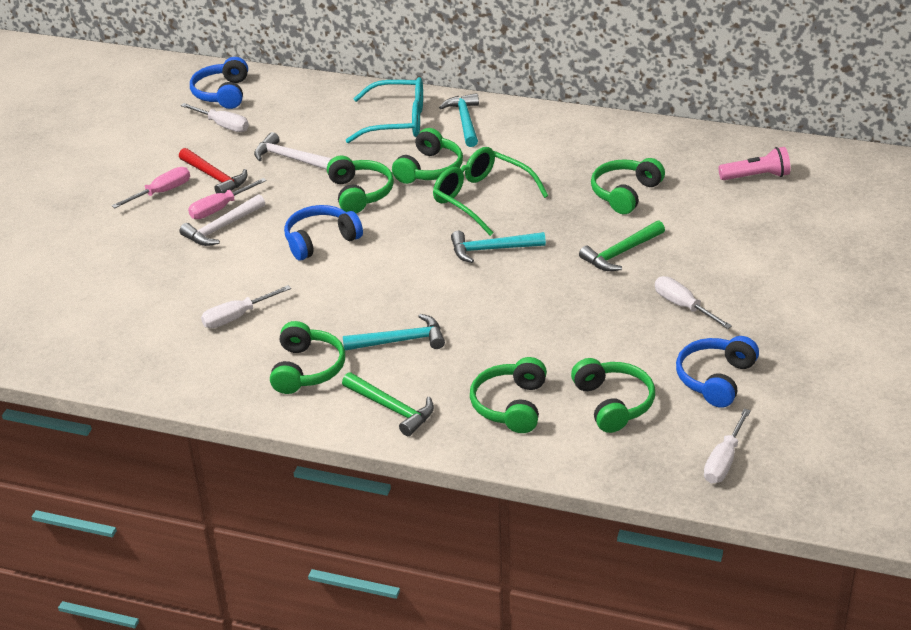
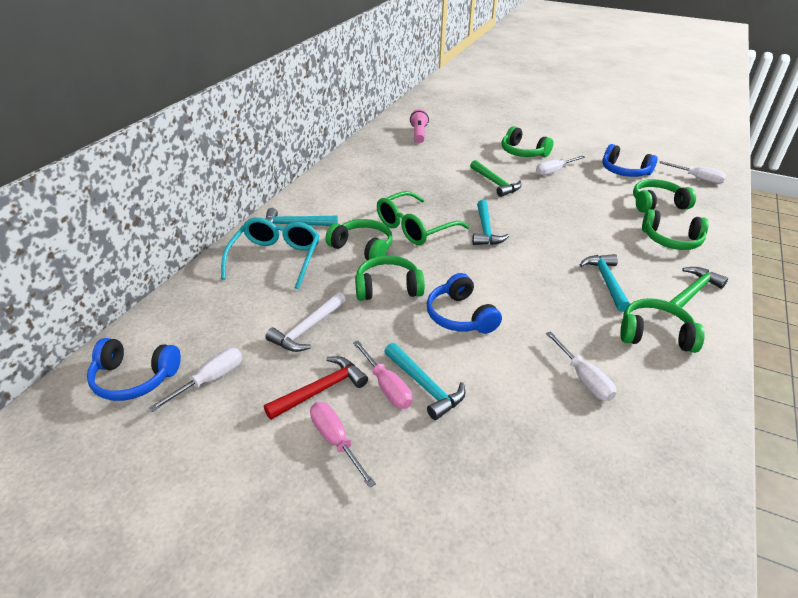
camera: 85 degrees left, 0 degrees up
(222, 228) = (424, 386): white hammer -> turquoise hammer
(625, 193) = (425, 174): green headphones -> green headphones (523, 152)

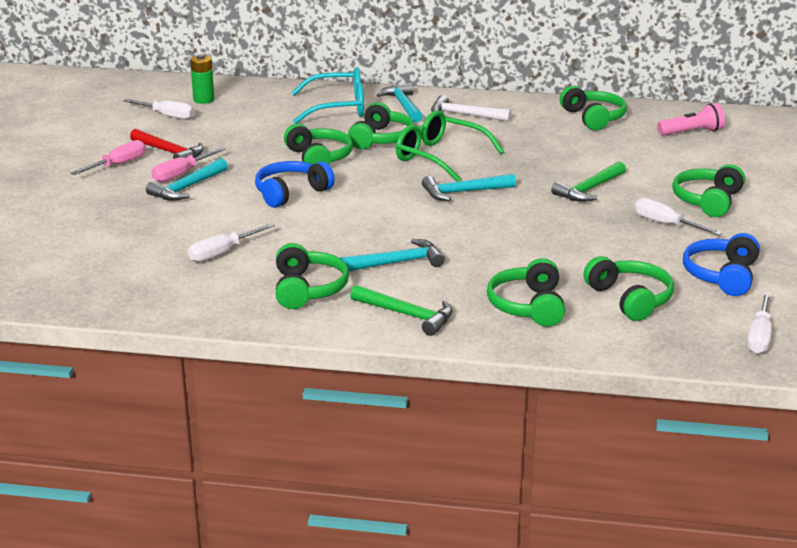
camera: 75 degrees right, 10 degrees down
(134, 378) = (161, 94): blue headphones -> none
(182, 344) = (203, 100): none -> green battery
(307, 329) = (241, 136): white hammer -> white hammer (465, 115)
(375, 157) = (593, 118): none -> green headphones

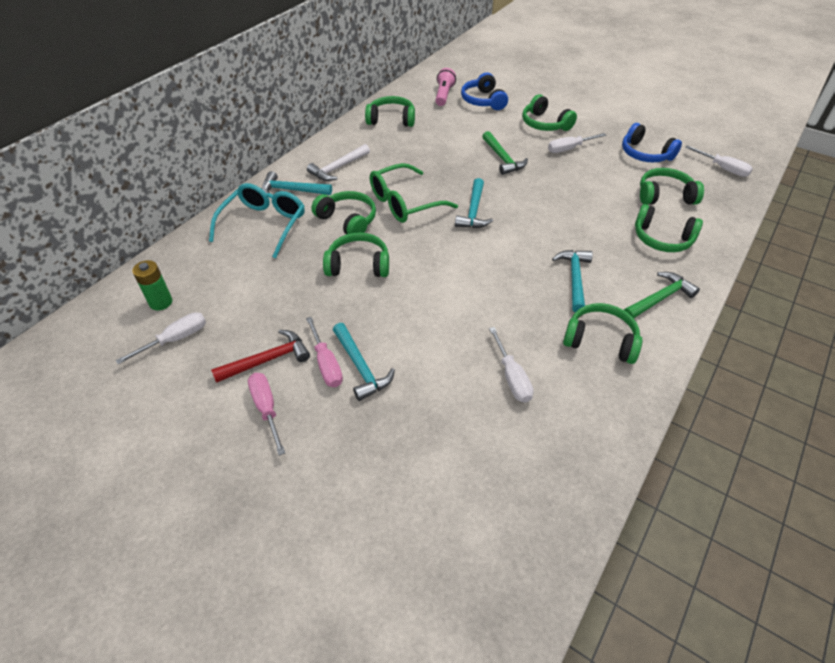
camera: 65 degrees left, 20 degrees up
(291, 193) = (417, 301): blue headphones -> blue headphones (483, 101)

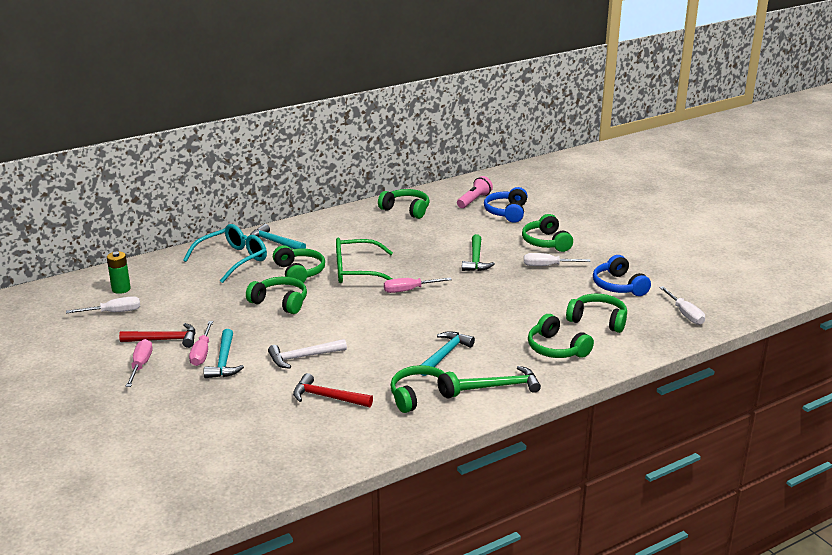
camera: 25 degrees right, 20 degrees down
(338, 168) = (326, 235): white hammer -> white hammer (303, 357)
(473, 211) = (409, 290): turquoise hammer -> pink screwdriver
(511, 377) = (327, 397): white screwdriver -> red hammer
(600, 340) = (421, 396): green headphones -> green headphones turned 75 degrees counterclockwise

